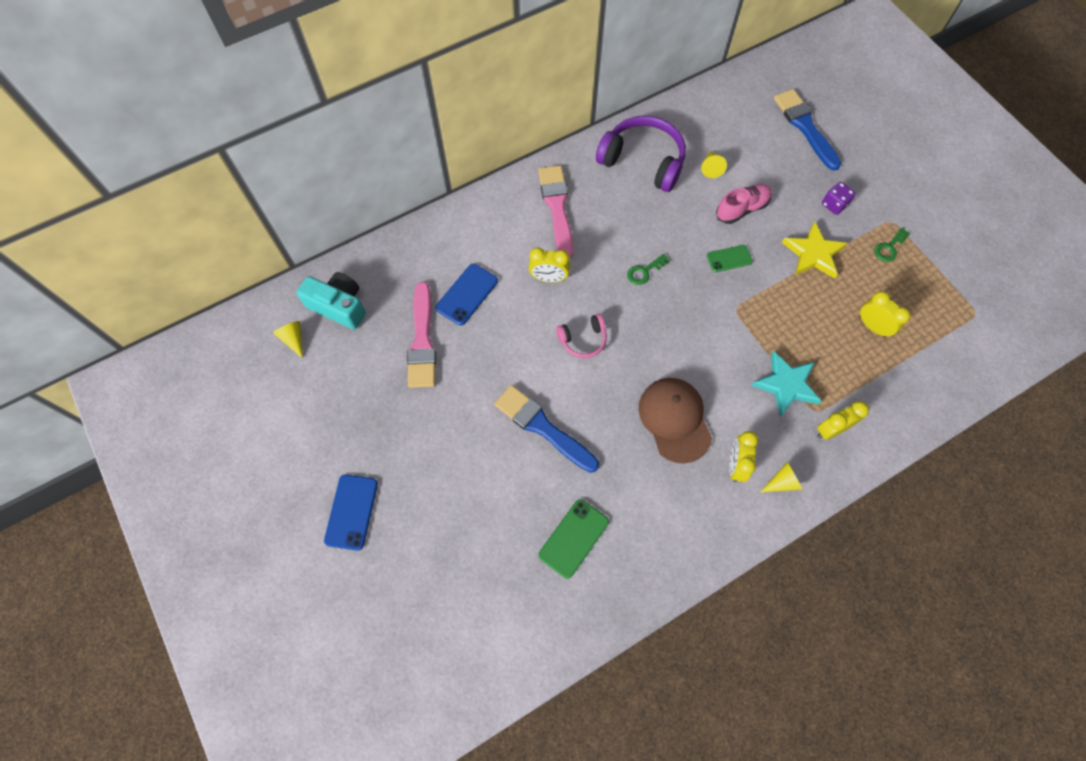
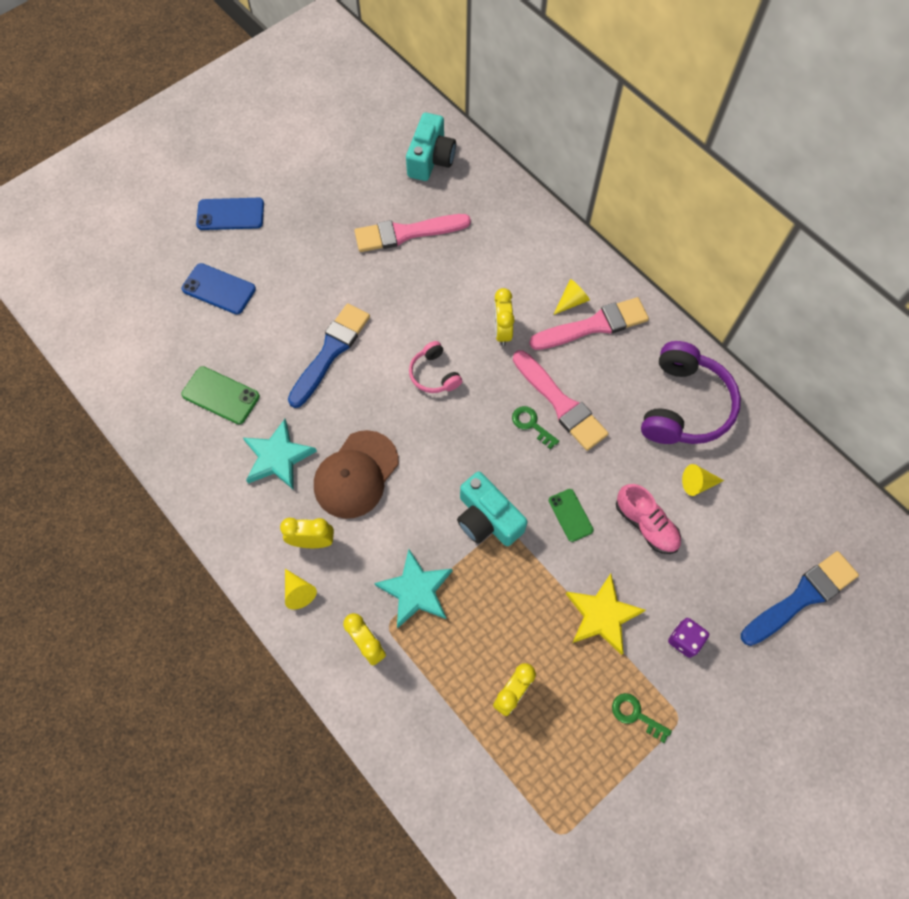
camera: 80 degrees right, 0 degrees up
(293, 339) = (389, 133): yellow cone -> yellow cone (571, 301)
(467, 294) = (466, 261): blue phone -> blue phone (219, 289)
(628, 246) = (560, 403): none -> pink brush
(649, 488) = (278, 457): none -> turquoise star
(675, 420) = (356, 474): brown cap -> brown cap turned 150 degrees clockwise
(727, 320) = (487, 518): none -> turquoise camera

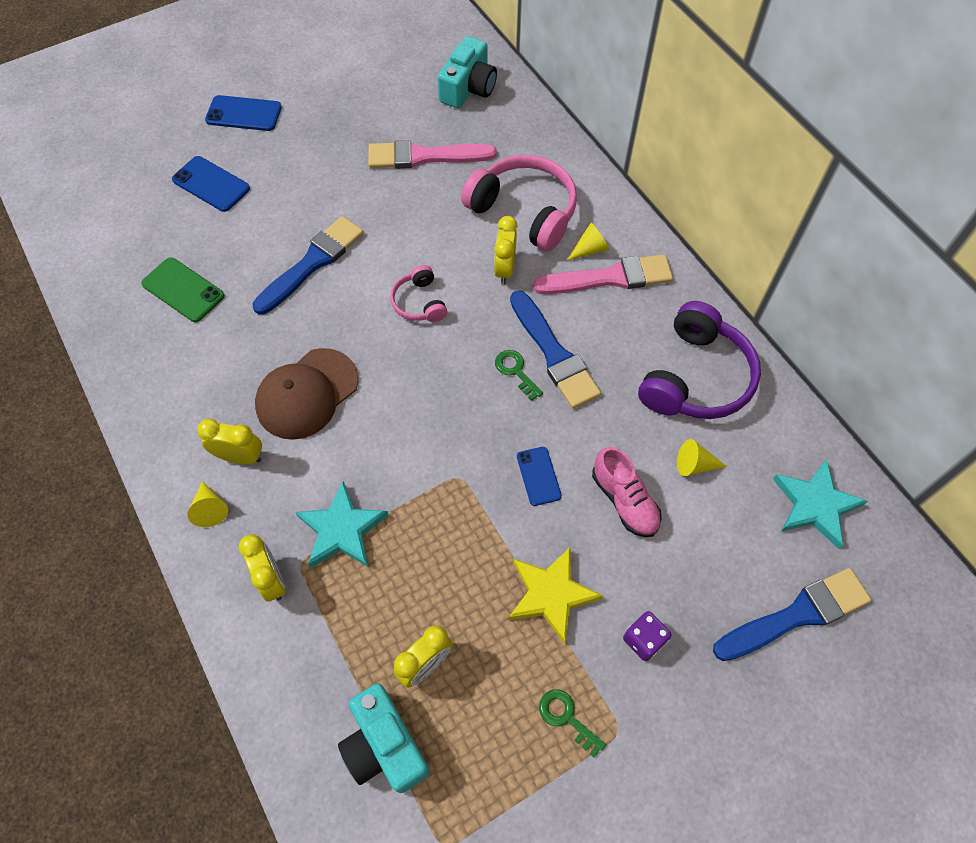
camera: 10 degrees right, 5 degrees down
(278, 457) = (226, 362): turquoise star -> turquoise star (815, 505)
(487, 518) = (442, 464): turquoise camera -> turquoise camera (384, 745)
(507, 273) = (524, 211): none -> pink headphones
(560, 403) = (554, 354): pink brush -> blue brush
(570, 515) = (538, 476): green phone -> blue phone

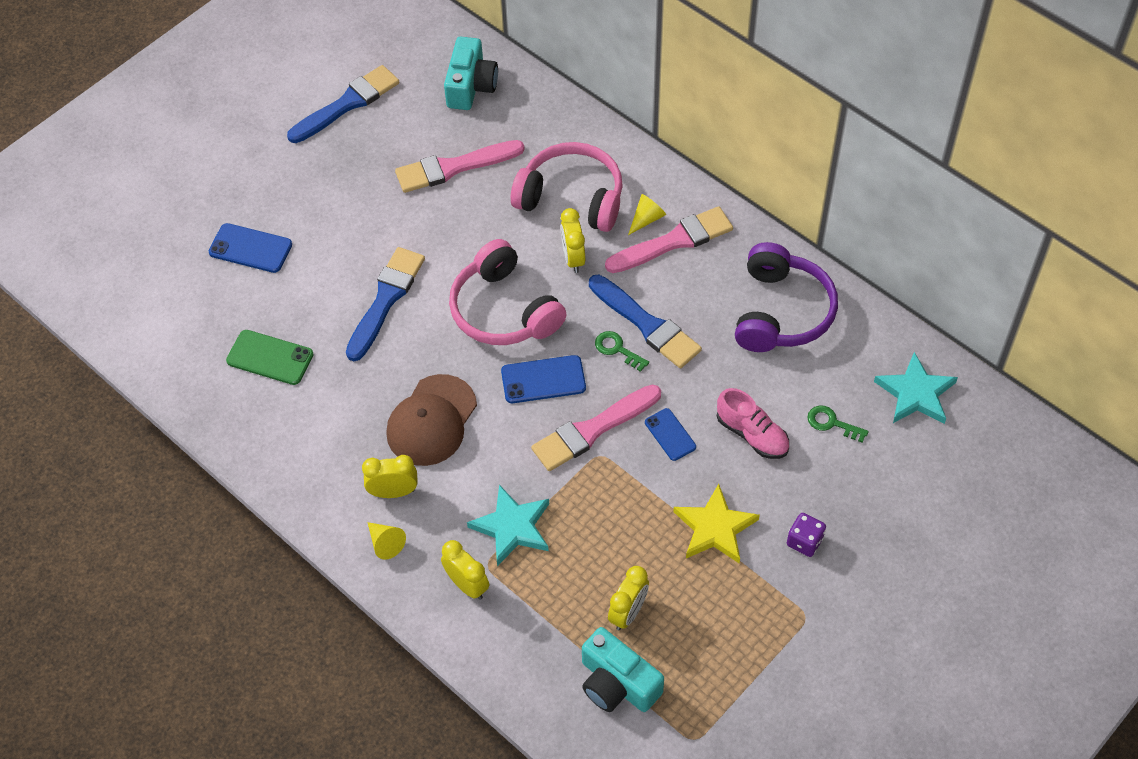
camera: 15 degrees left, 5 degrees down
(244, 114) = (251, 168): blue phone -> blue phone (543, 379)
(419, 302) = (504, 310): pink headphones -> pink headphones, size x1.93
(461, 448) = (592, 430): none -> pink brush
(567, 718) = (760, 619): green key -> green key (832, 423)
(695, 465) = (803, 388): yellow cone -> none
(796, 615) = (924, 486): blue brush -> blue brush (347, 104)

